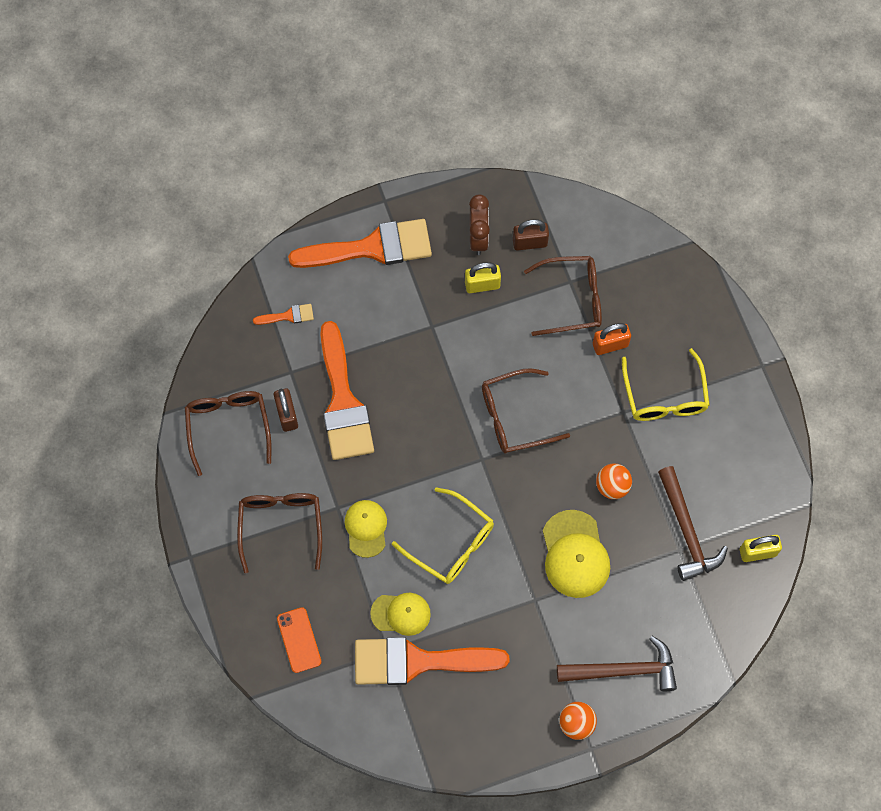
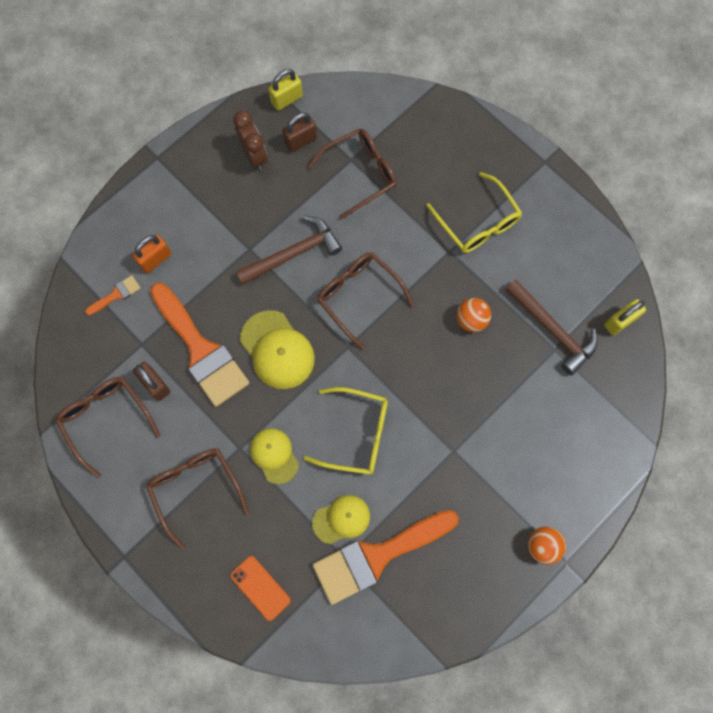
camera: 25 degrees left, 5 degrees up
(371, 248) = (164, 203): orange brush -> none
(482, 285) = (276, 194): yellow padlock -> yellow padlock (286, 99)
(515, 417) = (359, 296): brown glasses -> brown glasses turned 90 degrees clockwise
(575, 554) = (468, 394): yellow cap -> yellow cap (277, 350)
(610, 345) = (410, 199): orange padlock -> orange padlock (155, 259)
(624, 670) = (560, 478): brown hammer -> brown hammer (294, 253)

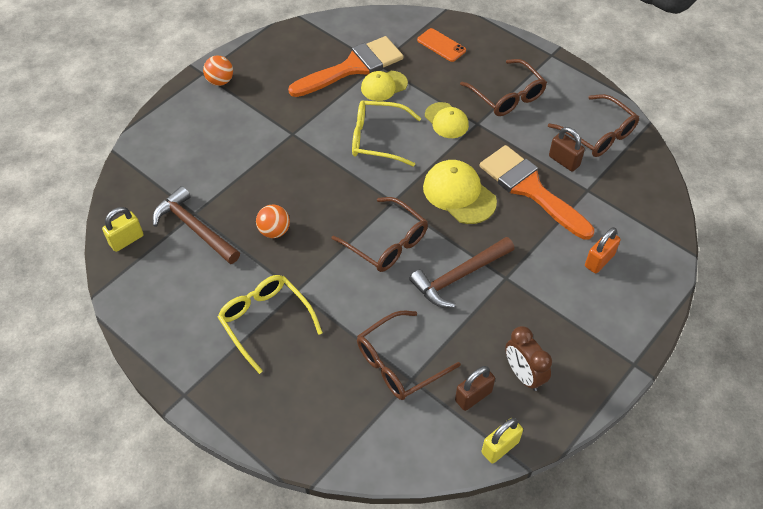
camera: 175 degrees right, 20 degrees down
(116, 295) = (626, 227): orange brush -> none

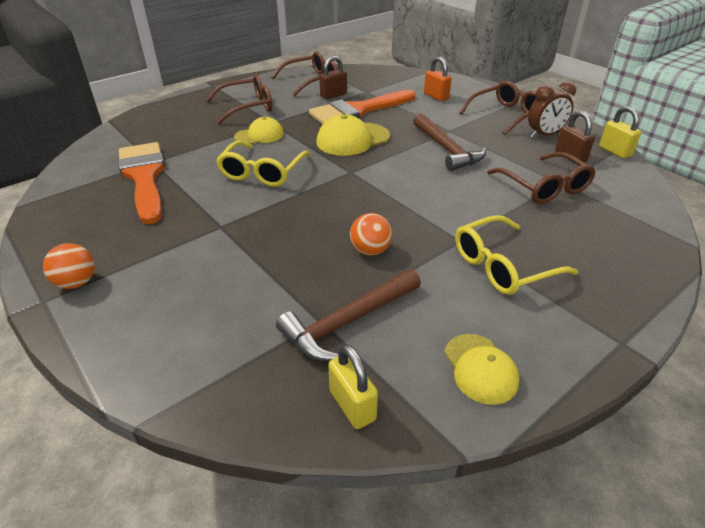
camera: 80 degrees left, 15 degrees down
(383, 86) = (188, 162): yellow cap -> yellow cap (480, 368)
(387, 243) = (402, 180): brown glasses -> brown glasses (506, 115)
(441, 45) = (157, 127): orange phone -> none

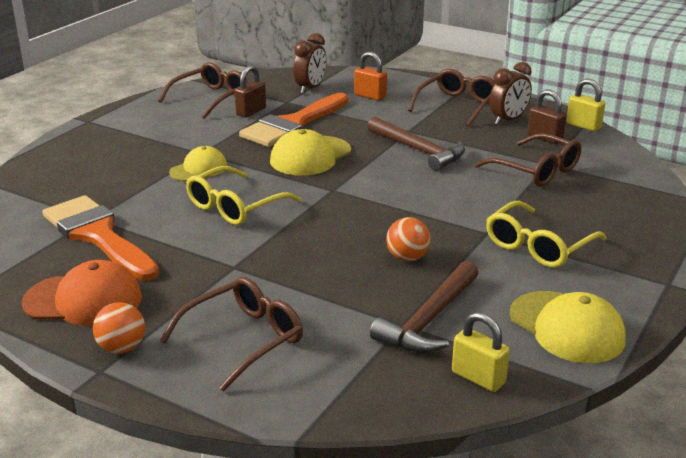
camera: 20 degrees left, 10 degrees down
(87, 230) = (83, 300): none -> orange cap
(247, 107) = (156, 140): brown glasses -> brown glasses (243, 339)
(262, 172) = (235, 207): yellow glasses -> yellow glasses turned 45 degrees clockwise
(392, 83) = (310, 88): none -> brown clock
(480, 368) = (566, 327): yellow cap -> yellow cap, size x1.52

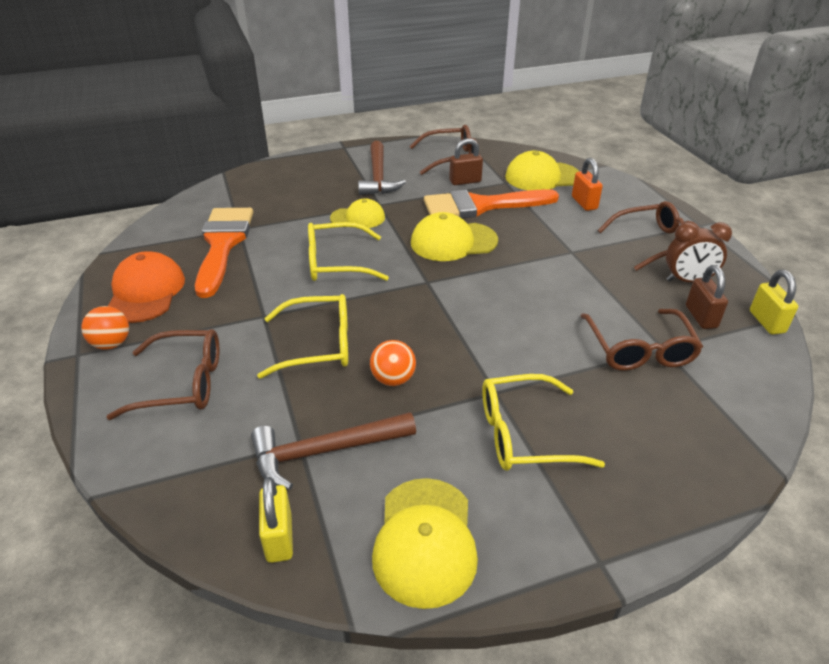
camera: 40 degrees right, 10 degrees up
(83, 300) = (146, 292): orange cap -> orange cap turned 135 degrees counterclockwise
(310, 88) = (542, 177): brown clock -> yellow cap
(315, 264) = (318, 345): none -> yellow glasses
(418, 150) = (552, 276): brown hammer -> brown hammer (378, 177)

